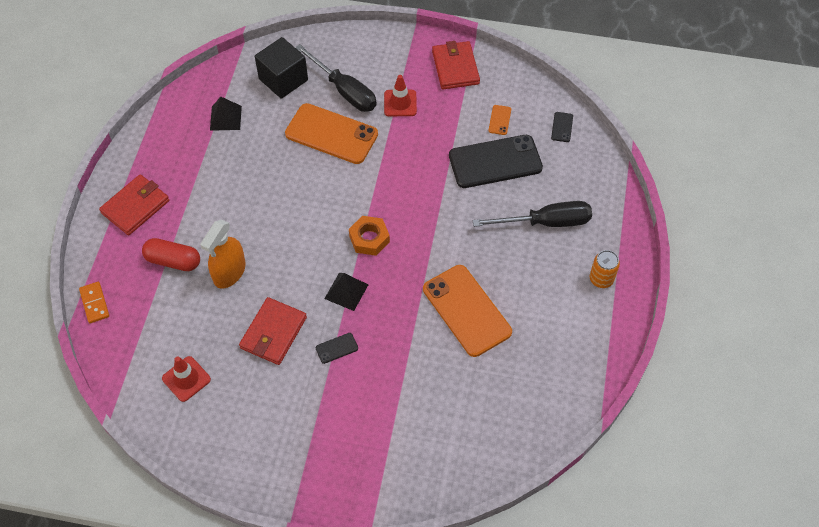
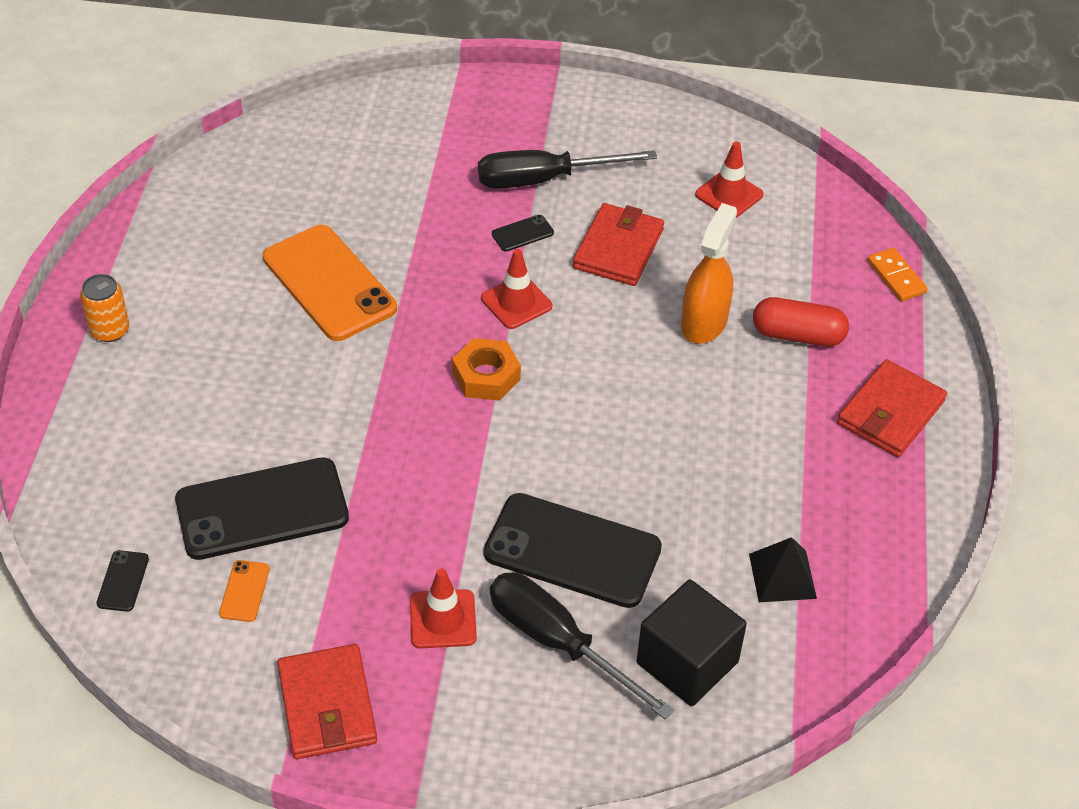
camera: 175 degrees right, 10 degrees down
(331, 134) = (572, 551): orange phone -> black phone
(346, 291) = (516, 302): black pyramid -> red traffic cone
(546, 222) = (185, 410): black screwdriver -> black screwdriver (544, 179)

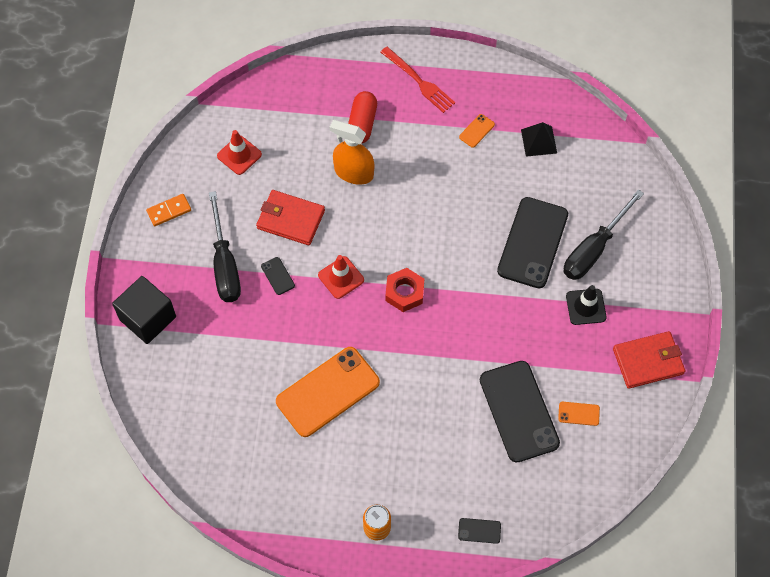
camera: 90 degrees left, 15 degrees up
(123, 581) = (579, 483): black phone -> black phone (479, 531)
(443, 619) = (586, 307): red traffic cone -> black traffic cone
(486, 376) = (404, 292): orange nut -> red nut
(687, 662) = (599, 187): black cube -> black cube (148, 318)
(797, 486) = (476, 131): none -> orange phone
(890, 412) = (419, 82): red wallet -> red fork
(896, 277) = (311, 69): orange domino -> orange domino (169, 211)

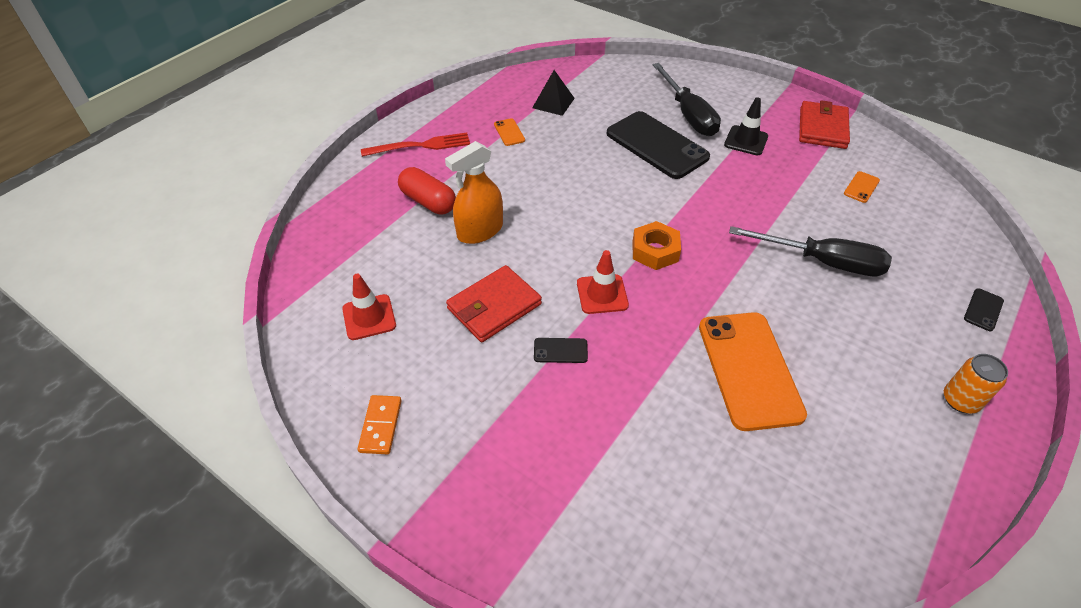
camera: 60 degrees left, 15 degrees down
(148, 318) = (526, 531): black cube -> none
(225, 264) = (506, 398): black screwdriver -> black screwdriver (823, 262)
(404, 292) = (655, 251): red nut -> orange nut
(519, 411) = (842, 224): black phone -> none

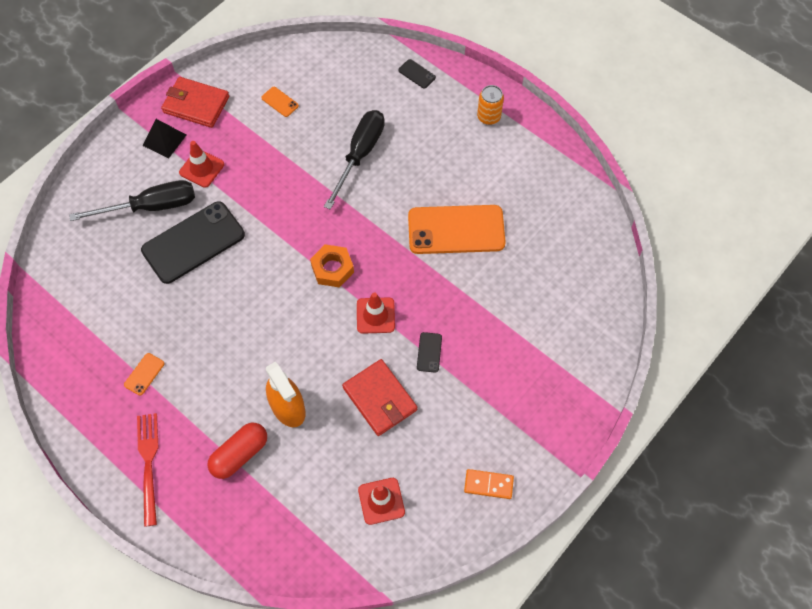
camera: 85 degrees left, 15 degrees up
(509, 132) = (144, 374): orange phone -> orange phone turned 45 degrees counterclockwise
(553, 103) = (101, 327): black pyramid -> black pyramid (164, 140)
(746, 141) = (202, 168): black traffic cone -> red traffic cone

